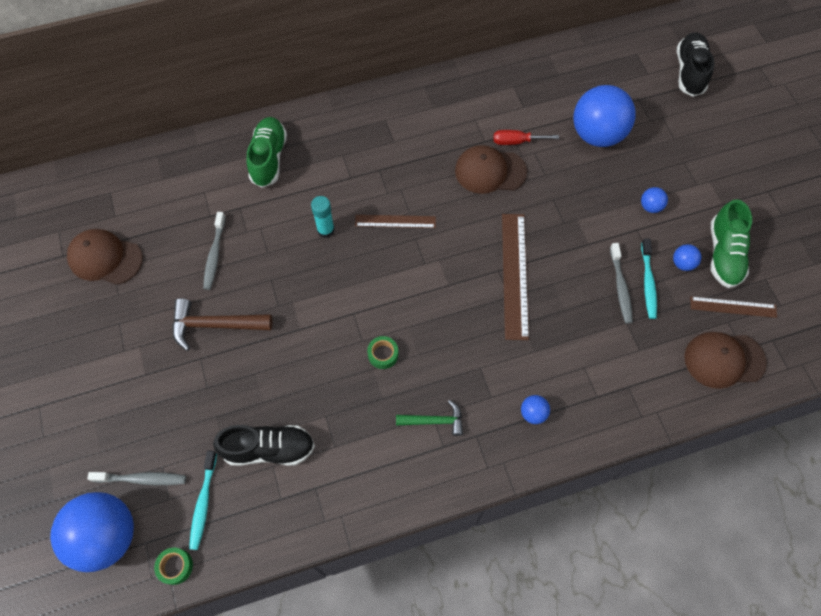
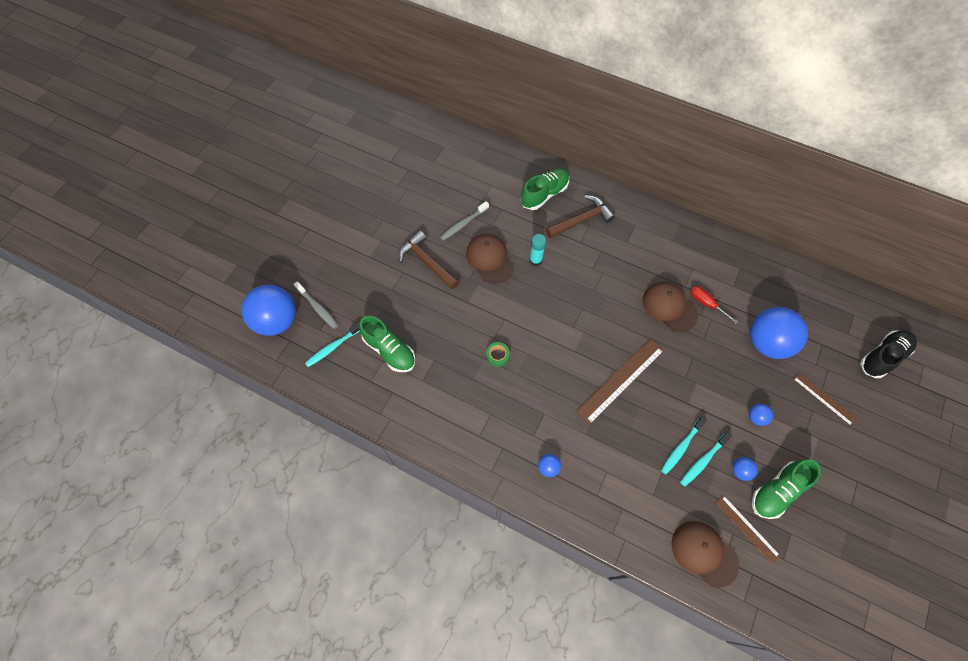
camera: 45 degrees right, 0 degrees up
(105, 258) = (408, 180): brown cap -> brown cap (490, 259)
(175, 566) = (291, 365): green tape -> none
(269, 449) = (389, 350): black shoe -> green shoe
(330, 155) = (581, 220): none -> brown hammer
(395, 221) = (580, 288): brown ruler -> brown ruler (824, 398)
(434, 421) = (488, 418): green hammer -> none
(620, 287) = (681, 447): grey toothbrush -> turquoise toothbrush

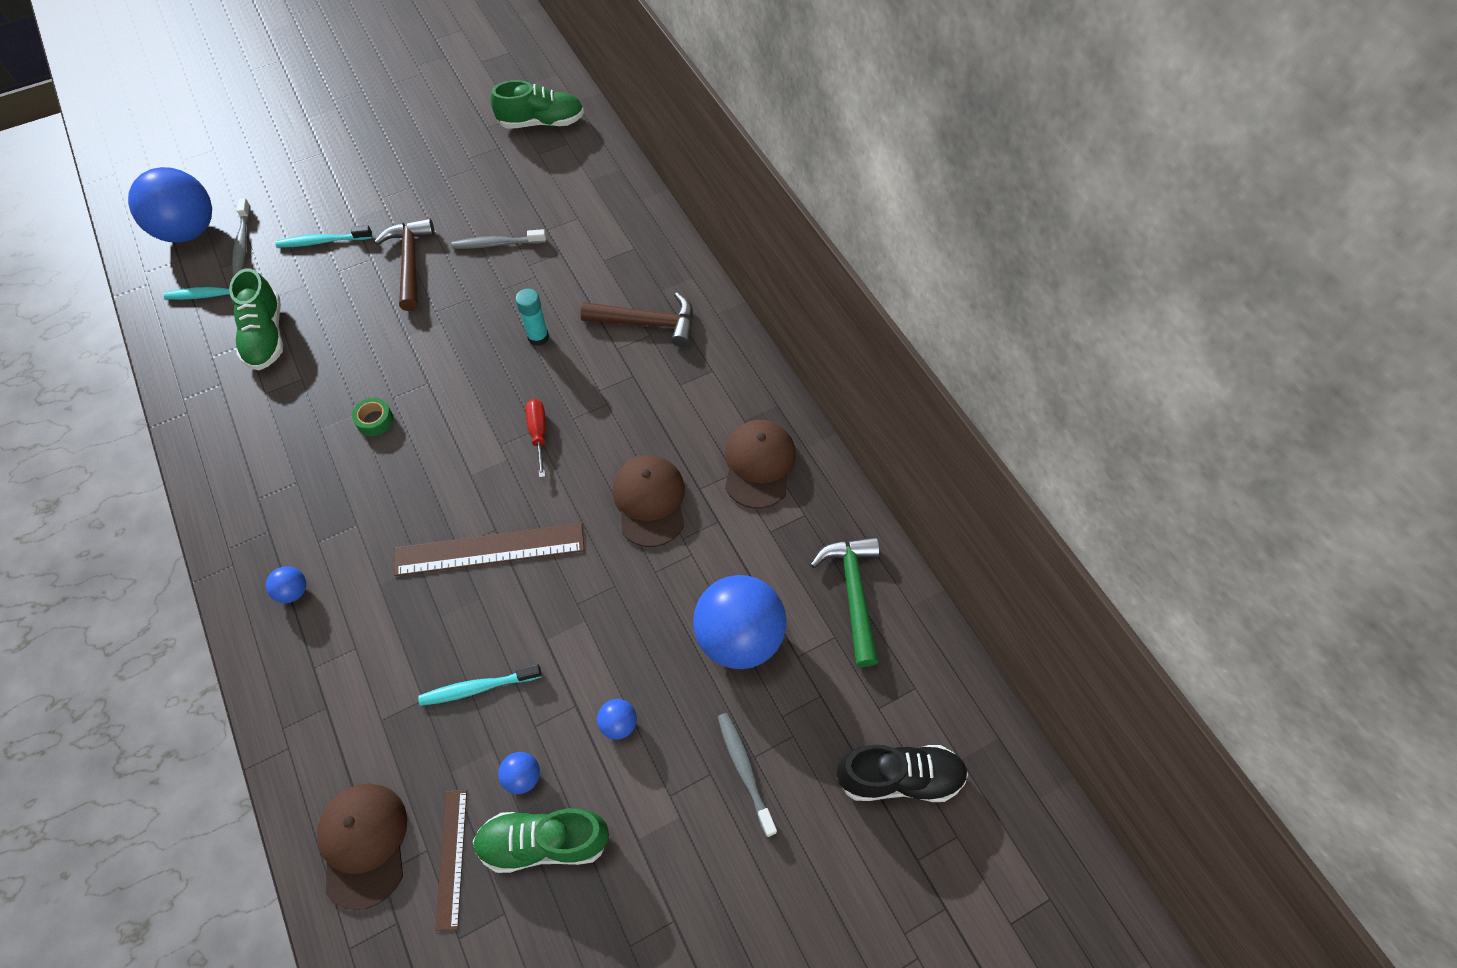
camera: 35 degrees right, 5 degrees down
(490, 259) = (484, 303): brown cap -> brown cap (759, 465)
(544, 194) = (632, 265): green shoe -> green shoe (541, 122)
(703, 461) = (487, 726): turquoise toothbrush -> turquoise toothbrush (322, 241)
(706, 303) = (706, 529): red screwdriver -> red screwdriver (538, 434)
(793, 290) = (853, 593): none -> green hammer
(824, 398) = (745, 770): brown ruler -> grey toothbrush

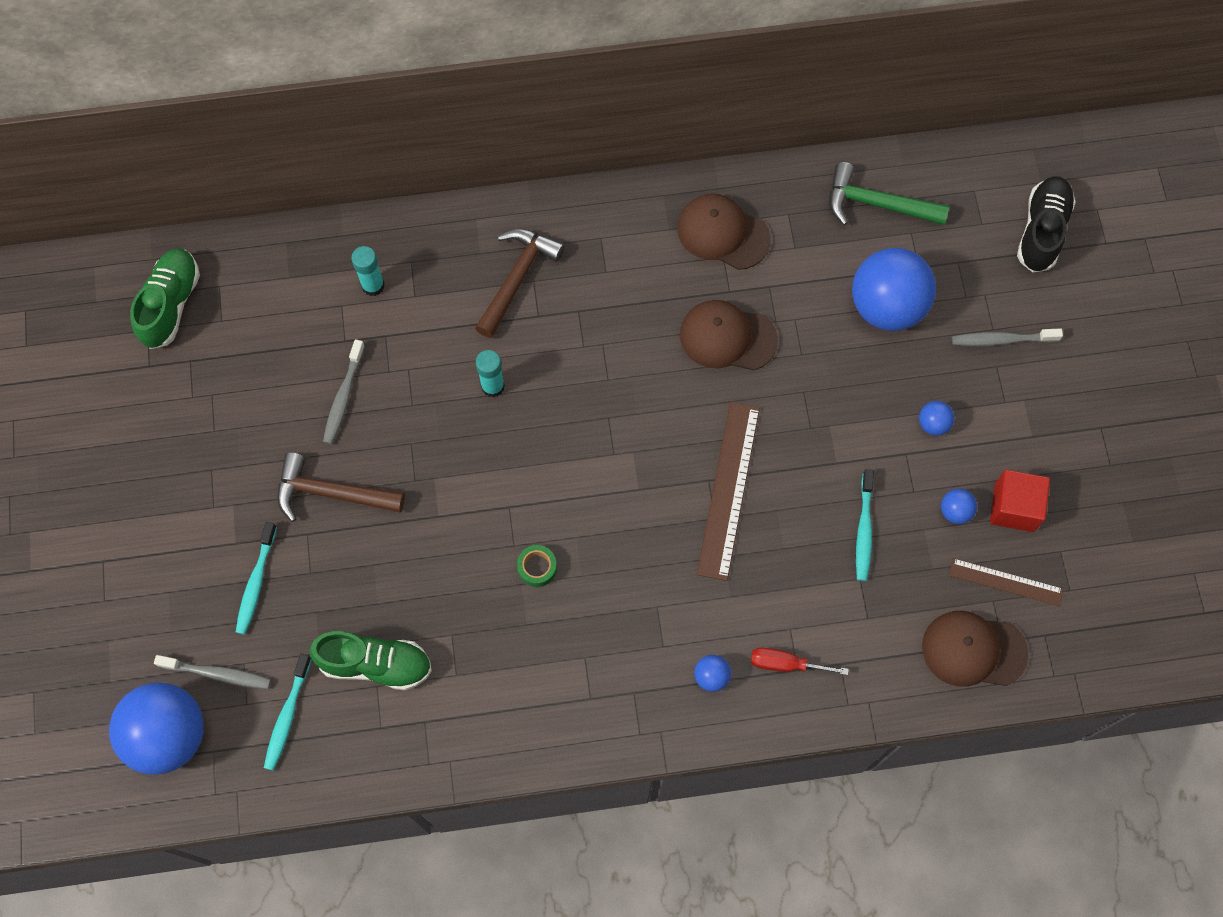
camera: 70 degrees left, 10 degrees up
(538, 434) = (614, 415): red screwdriver -> red screwdriver (785, 664)
(544, 842) = (1014, 507): green shoe -> red cube
(603, 231) = (373, 285): none -> turquoise glue stick

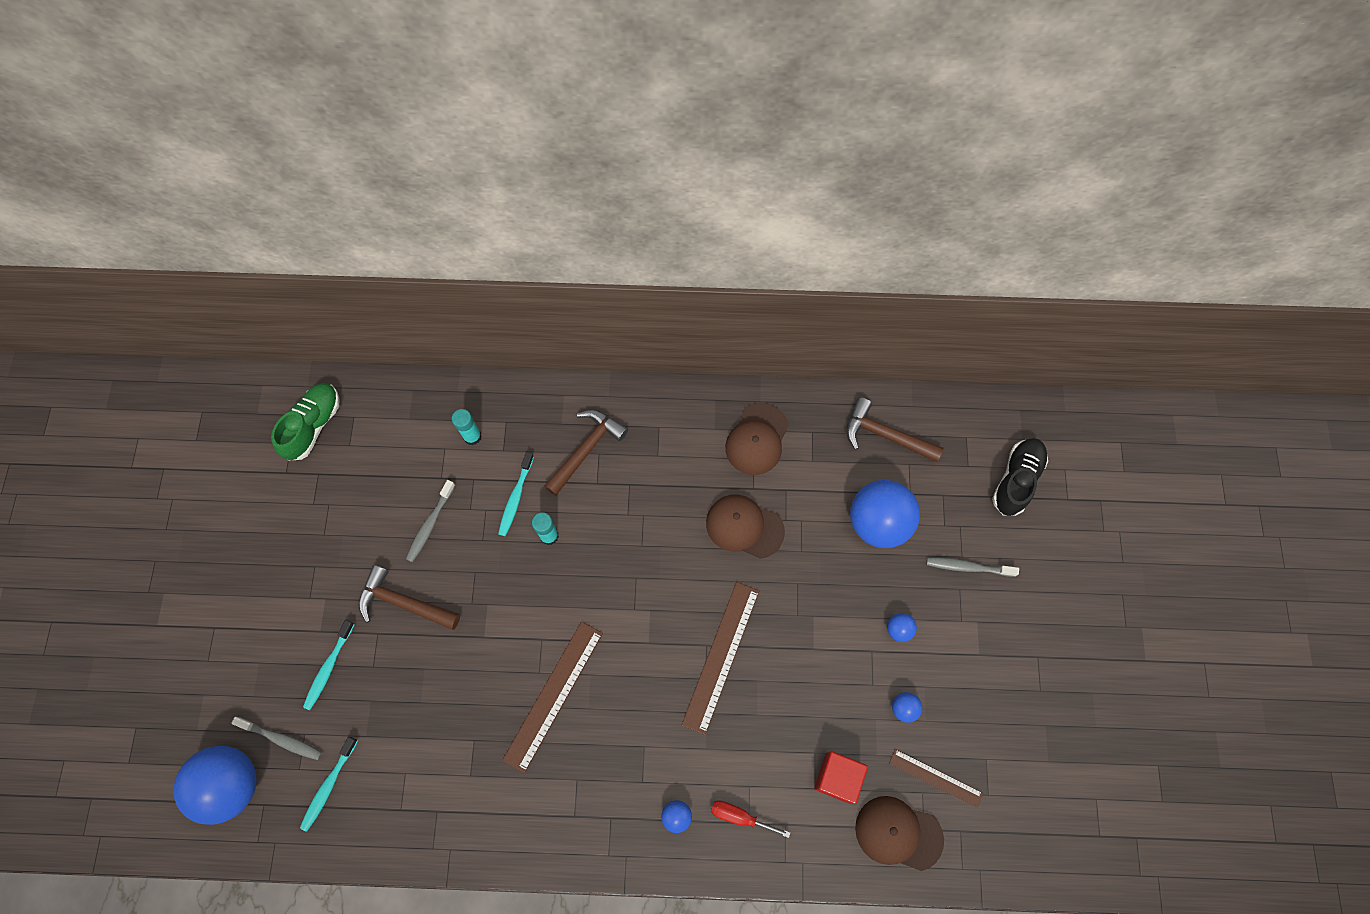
camera: 10 degrees right, 0 degrees up
(375, 664) = (408, 754): green shoe -> none
(537, 568) = (553, 695): green tape -> brown ruler
(723, 233) = (757, 439): brown cap -> brown cap turned 105 degrees counterclockwise
(864, 530) = (825, 711): turquoise toothbrush -> turquoise toothbrush (515, 497)
(876, 204) = (885, 435): green hammer -> brown hammer
(1014, 507) = (953, 714): red cube -> red cube (837, 777)

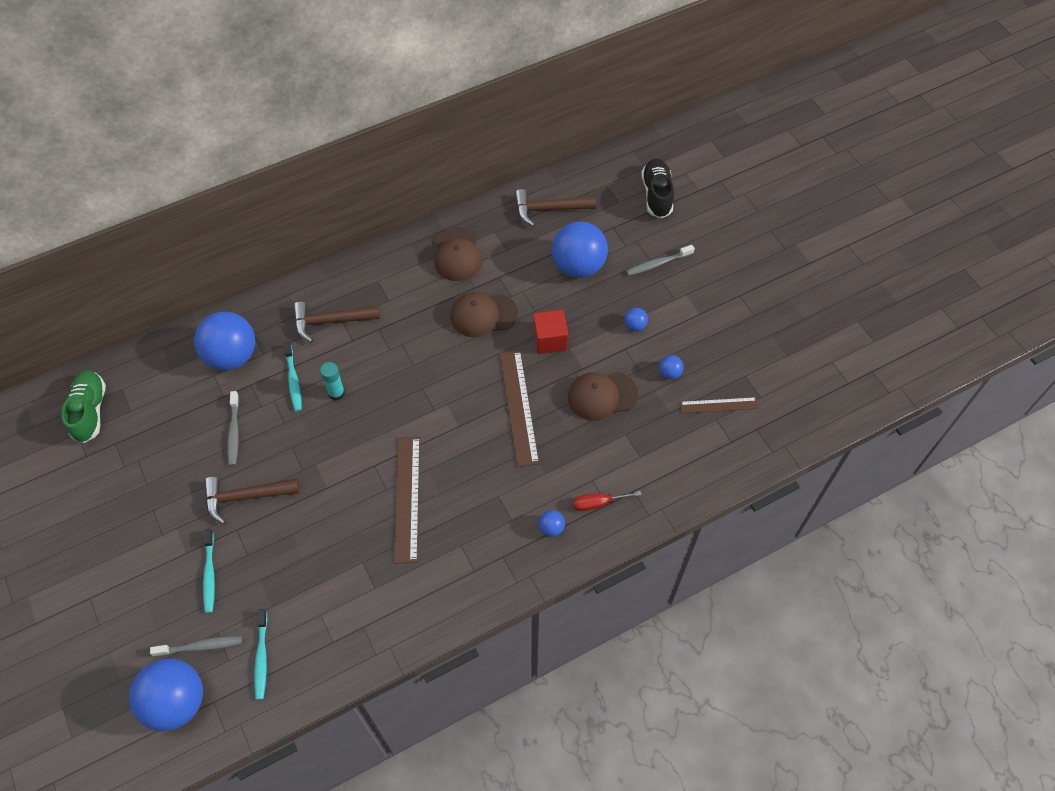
camera: 30 degrees left, 10 degrees down
(472, 436) = (232, 356): turquoise glue stick -> blue ball
(586, 449) = (330, 321): brown hammer -> brown hammer turned 105 degrees counterclockwise
(837, 777) = (651, 441): red cube -> red cube (550, 339)
(898, 833) = (715, 453): brown cap -> brown cap (602, 396)

